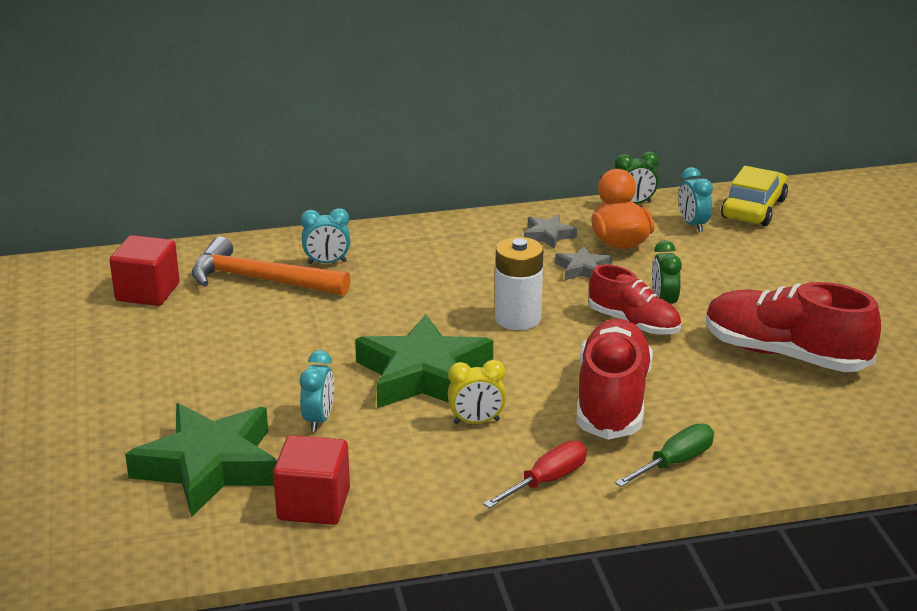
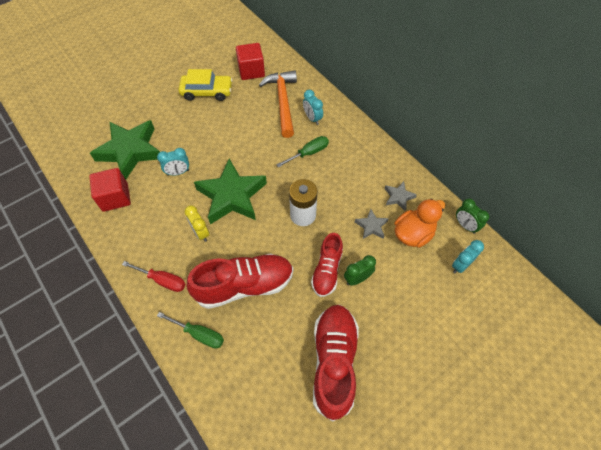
camera: 65 degrees right, 30 degrees up
(398, 284) = (308, 153): none -> green screwdriver
(753, 208) = (507, 294): yellow car -> yellow car (207, 92)

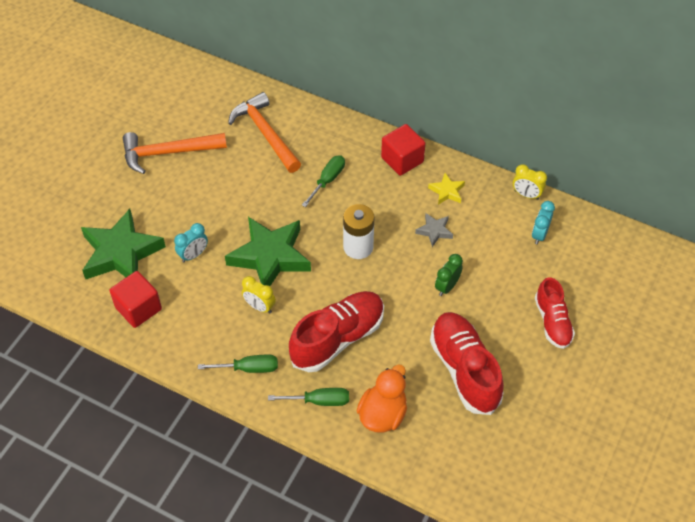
camera: 25 degrees left, 5 degrees down
(162, 280) = (248, 368): red screwdriver -> green screwdriver
(207, 92) = (168, 153): yellow car -> orange hammer
(251, 71) = (206, 109): red cube -> red cube (402, 160)
(312, 118) = (310, 140): turquoise clock -> none
(327, 270) = (413, 291): red shoe -> red shoe (552, 322)
(398, 197) = (447, 191): grey star -> yellow star
(413, 234) = (479, 222): orange duck -> orange duck (383, 414)
(465, 226) = (526, 195): green clock -> yellow clock

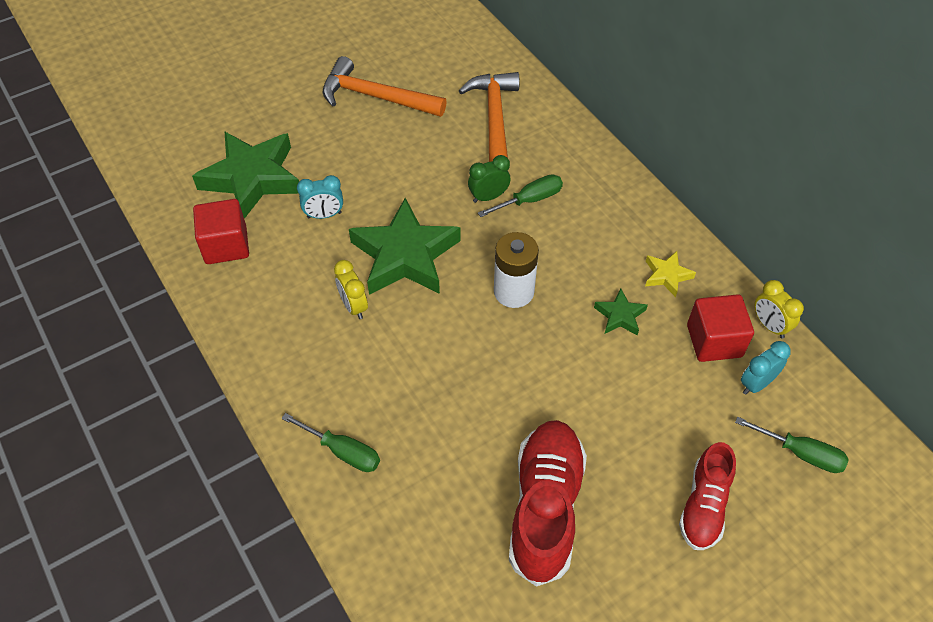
camera: 30 degrees right, 0 degrees up
(248, 368) = (291, 370): green screwdriver -> green screwdriver (800, 453)
(337, 338) = (416, 387): red shoe -> none
(383, 414) = (406, 509): orange duck -> none
(402, 160) = (635, 215): red cube -> red cube (714, 341)
(434, 231) = (620, 316): grey star -> green star
(447, 287) = (591, 391): green clock -> green clock (488, 197)

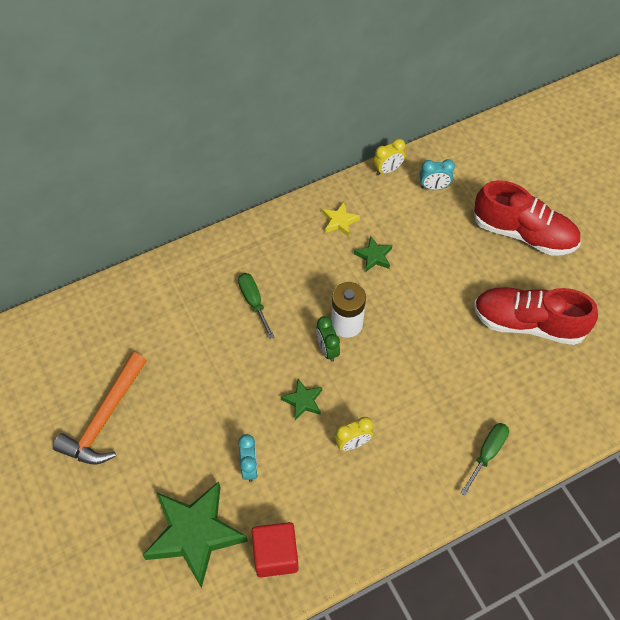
camera: 85 degrees left, 5 degrees up
(405, 256) = (303, 401): green star -> green star, size x0.45
(488, 197) = (246, 332): green clock -> green clock (327, 349)
(494, 120) = (156, 319): orange hammer -> none
(704, 506) = (523, 233): red shoe -> red shoe, size x1.60
(714, 341) = (398, 204): red cube -> none
(756, 384) = (434, 187): turquoise clock -> turquoise clock turned 60 degrees counterclockwise
(800, 453) = (485, 175): green screwdriver -> none

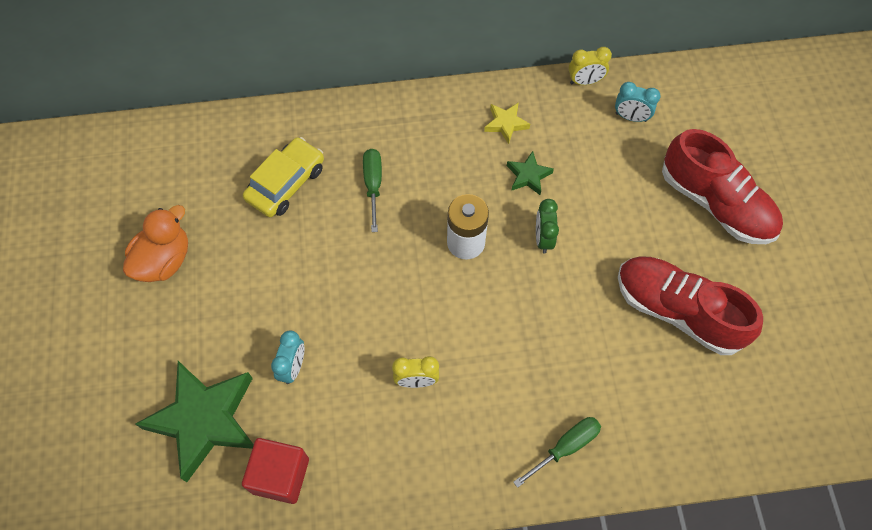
camera: 20 degrees right, 5 degrees up
(105, 418) = (164, 260): orange hammer -> orange duck
(181, 323) = (286, 183): none -> yellow car
(303, 401) = (381, 314): green star -> none
(327, 349) = (432, 265): green clock -> green clock (543, 238)

